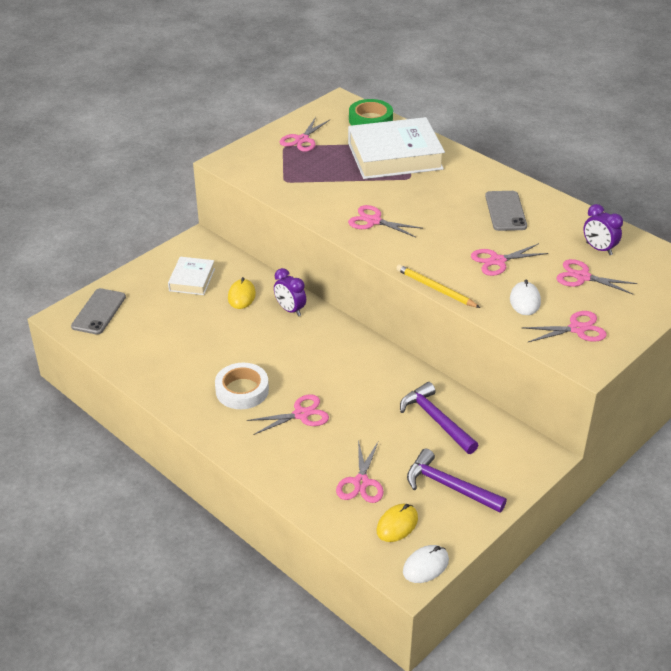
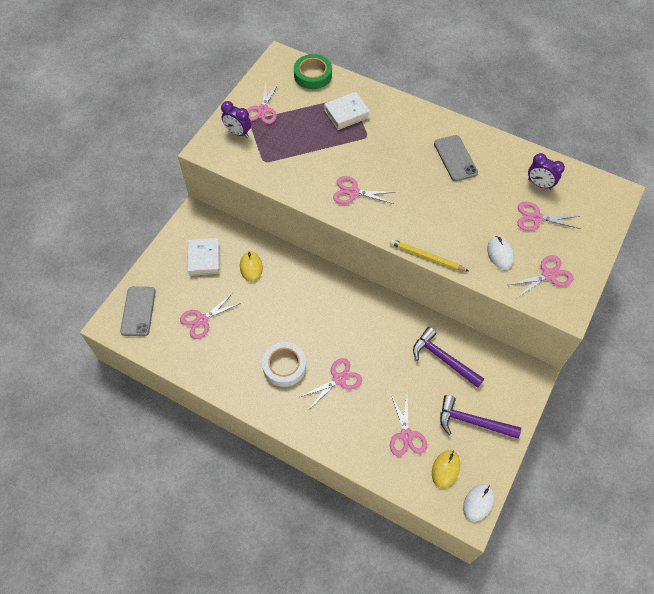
camera: 15 degrees left, 20 degrees up
(290, 310) = (295, 273): purple clock -> purple clock (238, 132)
(395, 156) = (346, 113): white book -> white book, size x0.52
(497, 261) = (465, 215): pink scissors -> pink scissors (202, 320)

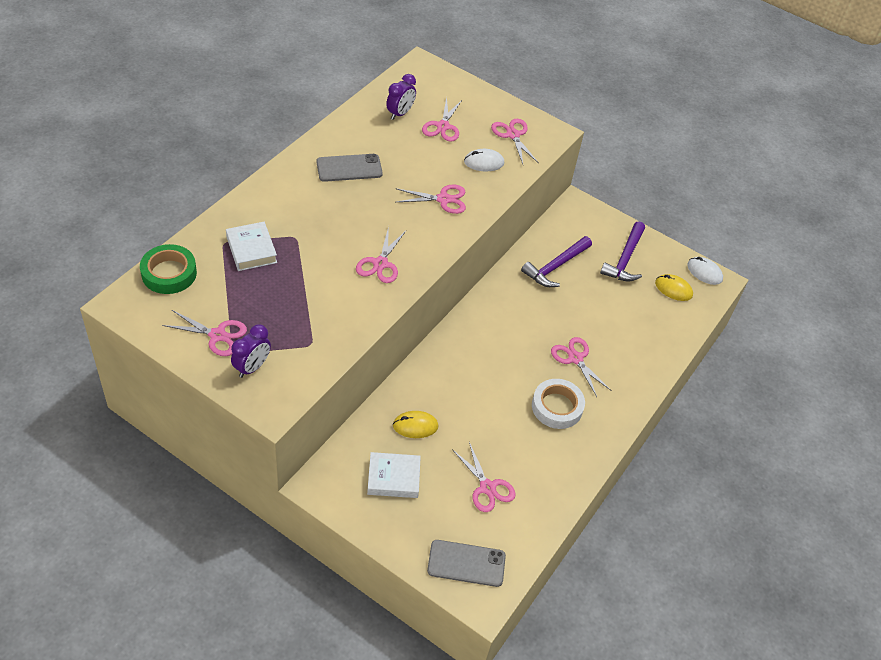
camera: 90 degrees left, 10 degrees down
(406, 435) = (639, 312): pink scissors -> pink scissors (443, 199)
(427, 257) = (480, 218): yellow pencil -> none

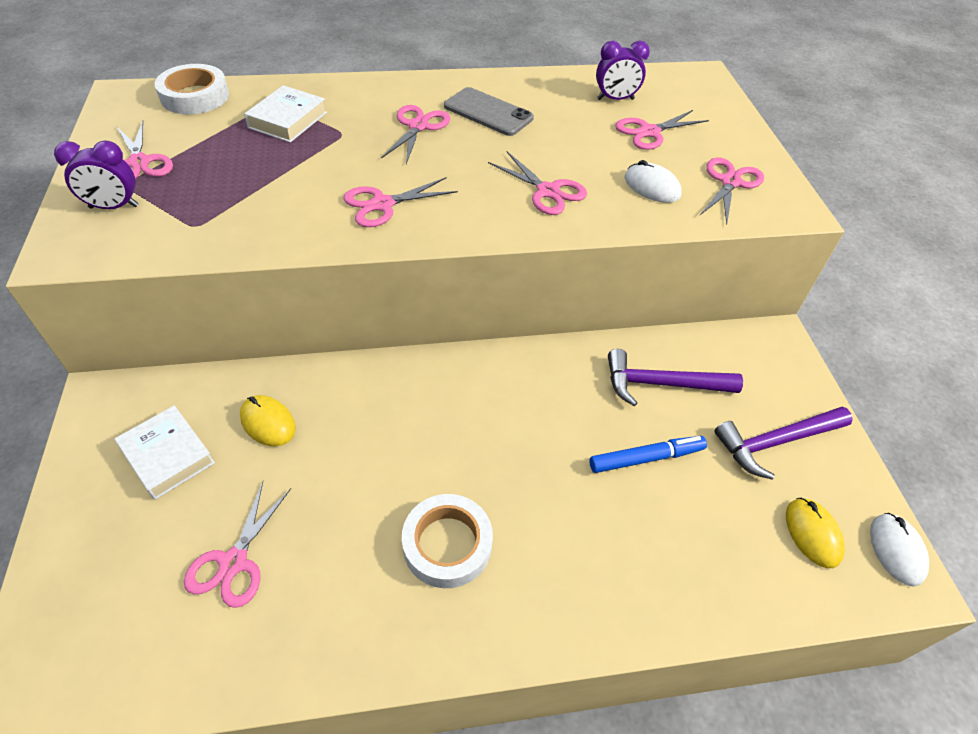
camera: 50 degrees right, 0 degrees up
(169, 273) = (195, 96): green tape -> white tape
(466, 563) = (78, 631): grey phone -> none
(575, 358) = (550, 506): pink scissors -> pink scissors (418, 126)
(586, 307) = (646, 458): none -> blue marker

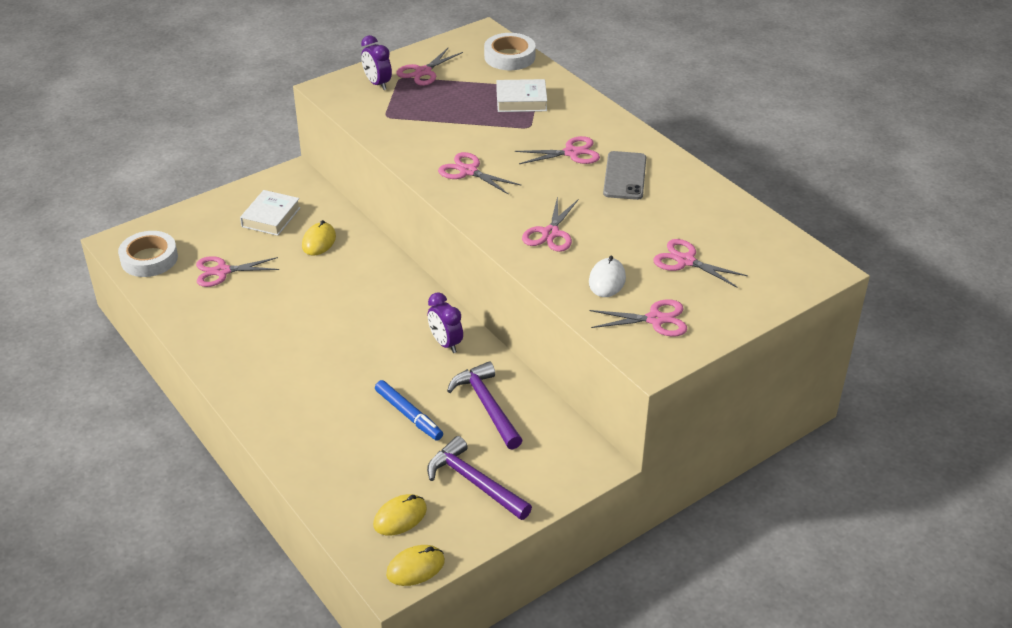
camera: 65 degrees right, 10 degrees down
(447, 544) = (282, 345): white tape -> white tape (149, 259)
(615, 99) = (718, 231): purple clock -> purple clock (445, 343)
(896, 550) = (415, 567): white mouse -> yellow mouse

